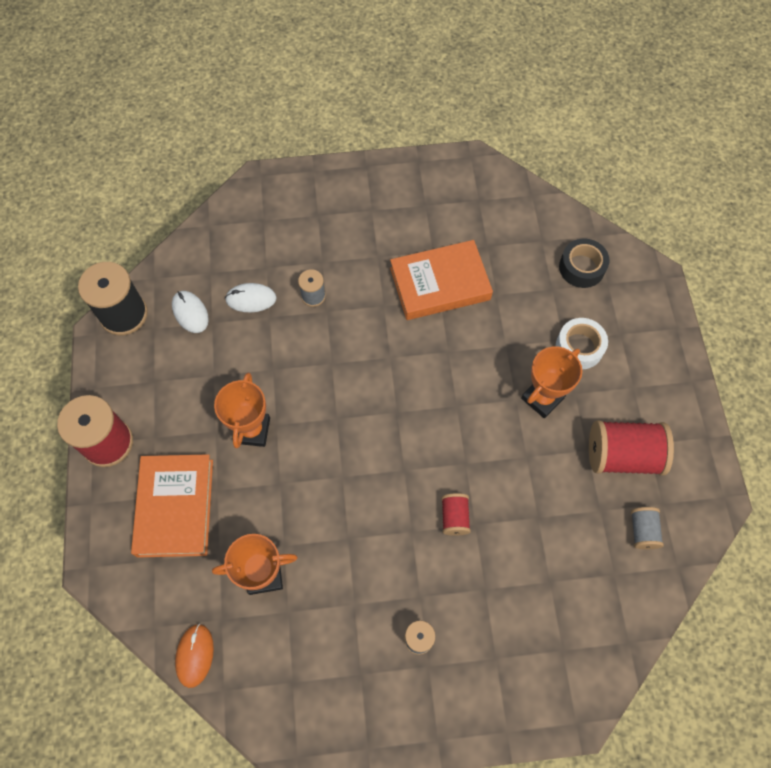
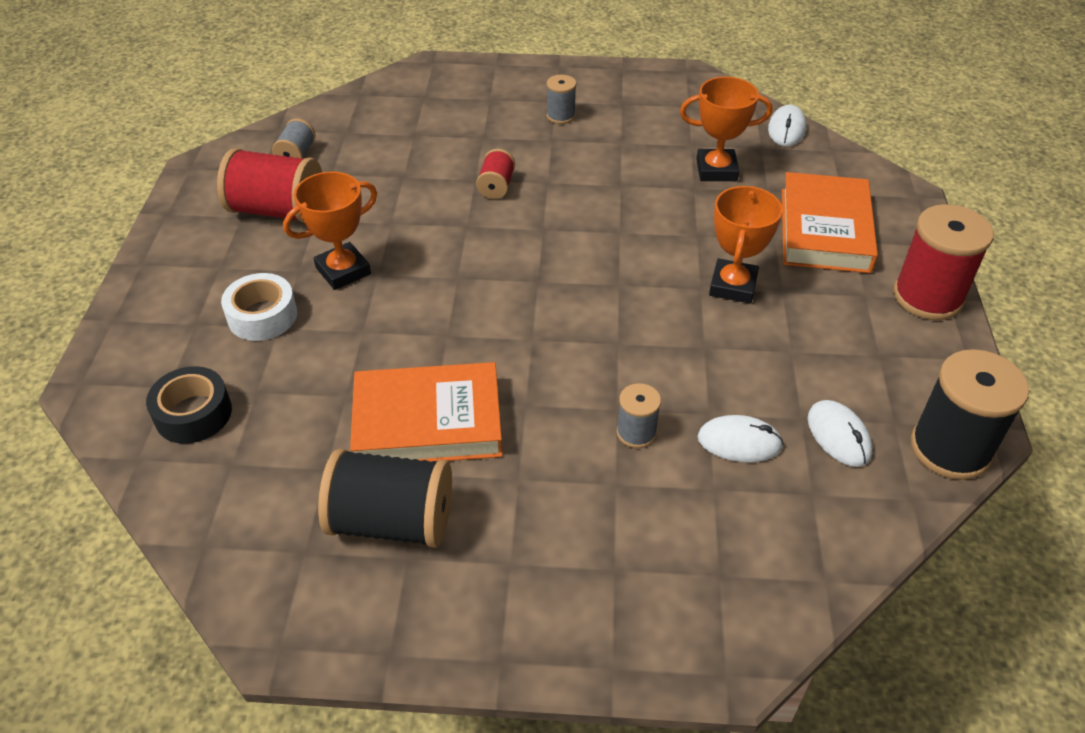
camera: 170 degrees left, 20 degrees down
(195, 655) = (786, 129): orange mouse -> white mouse
(440, 222) = (391, 521): none -> black spool

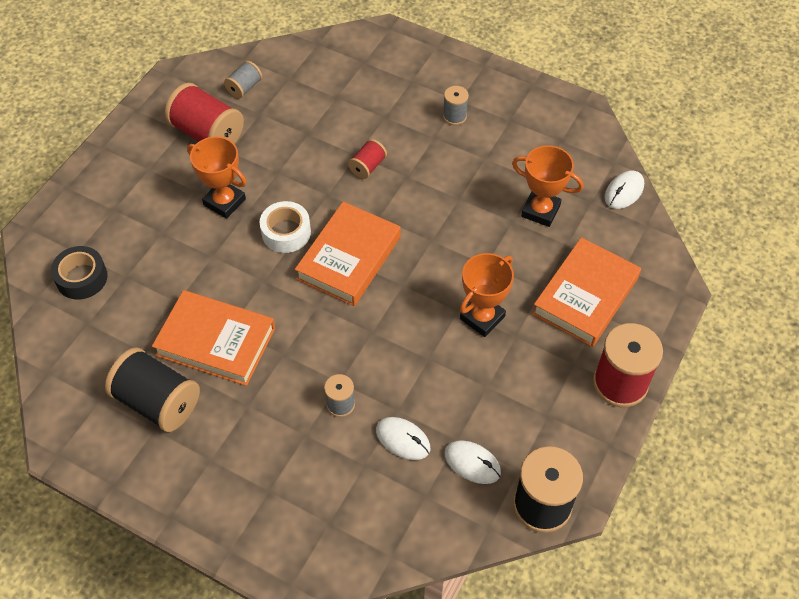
camera: 25 degrees right, 10 degrees up
(262, 316) = (156, 219): white tape -> white tape (286, 232)
(343, 271) = (224, 202): orange trophy -> orange trophy turned 45 degrees clockwise
(537, 278) = (349, 258): none -> orange book
(838, 436) = (472, 463): white mouse -> white mouse turned 60 degrees counterclockwise

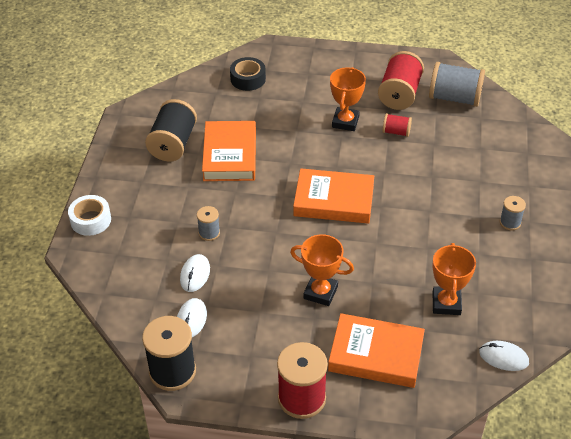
camera: 70 degrees right, 10 degrees down
(244, 87) = (454, 98): grey spool -> grey spool, size x1.94
(286, 232) = (337, 161): white tape -> white tape (90, 220)
(367, 166) = (424, 186): red spool -> red spool (396, 132)

